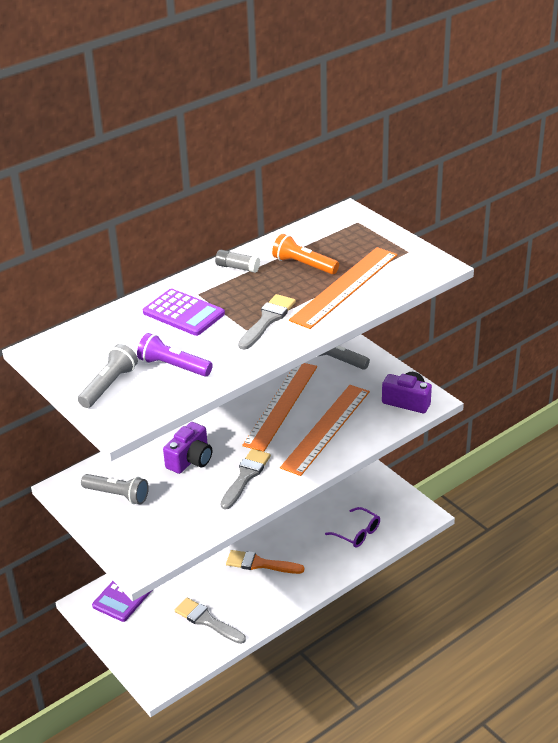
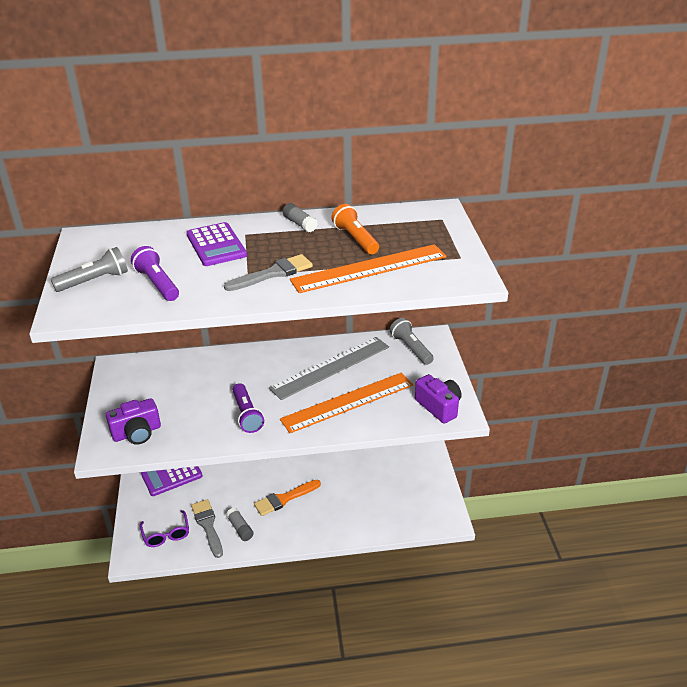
camera: 30 degrees right, 0 degrees up
(117, 495) = (143, 388): grey flashlight -> none
(190, 459) = (220, 383): purple camera -> purple camera (137, 433)
(241, 608) = (240, 528): none -> grey glue stick
(245, 477) = (247, 415): grey brush -> purple flashlight
(260, 564) = (284, 498): orange brush -> orange brush turned 75 degrees counterclockwise
(281, 405) = (331, 367): orange ruler -> grey ruler
(357, 533) = (380, 509): purple glasses -> purple glasses (166, 534)

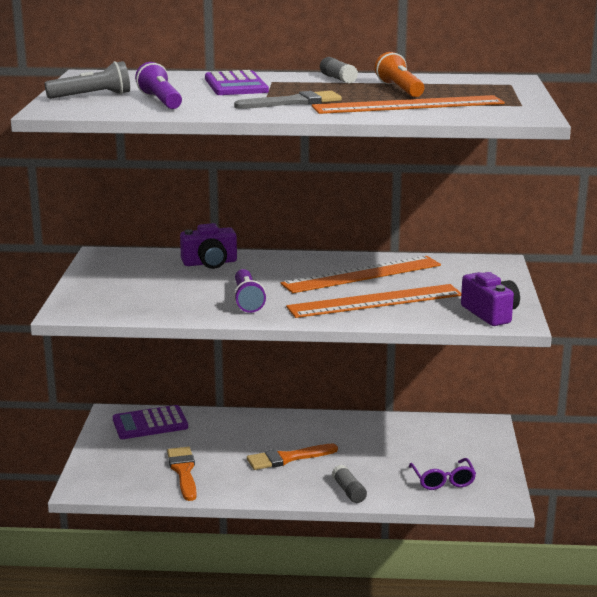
camera: 10 degrees right, 15 degrees down
(137, 433) = (112, 302): purple camera -> purple camera (210, 263)
(166, 534) = (129, 473): purple glasses -> purple glasses (443, 480)
(208, 526) = (183, 471): grey brush -> orange brush
(240, 528) = (224, 478): grey glue stick -> grey glue stick (349, 491)
(331, 367) = (362, 275): grey ruler -> orange ruler
(411, 348) = (469, 268): grey flashlight -> none

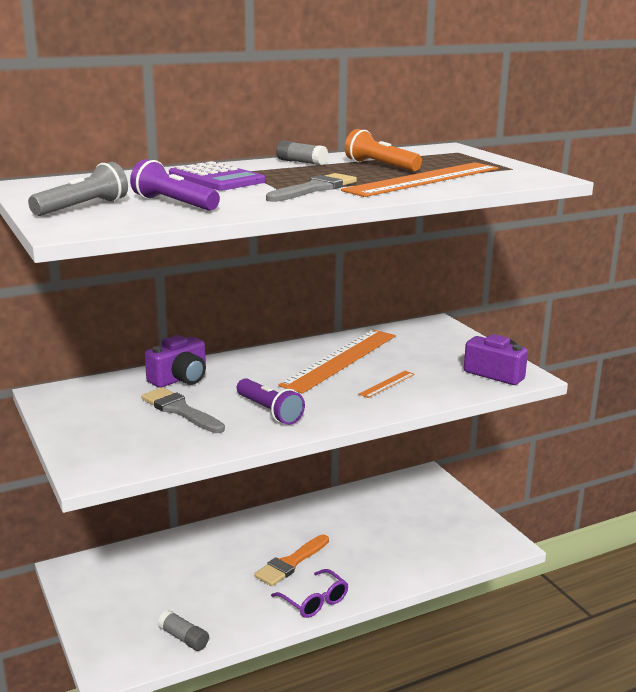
camera: 30 degrees left, 0 degrees up
(150, 423) = (119, 568): purple calculator -> none
(181, 285) = (180, 410): none -> grey brush
(183, 471) = (203, 612): orange brush -> none
(349, 491) = (378, 579): grey glue stick -> grey glue stick (183, 638)
(375, 301) = (387, 384): orange ruler -> orange ruler, size x0.41
(443, 480) = (444, 541): purple glasses -> purple glasses (314, 601)

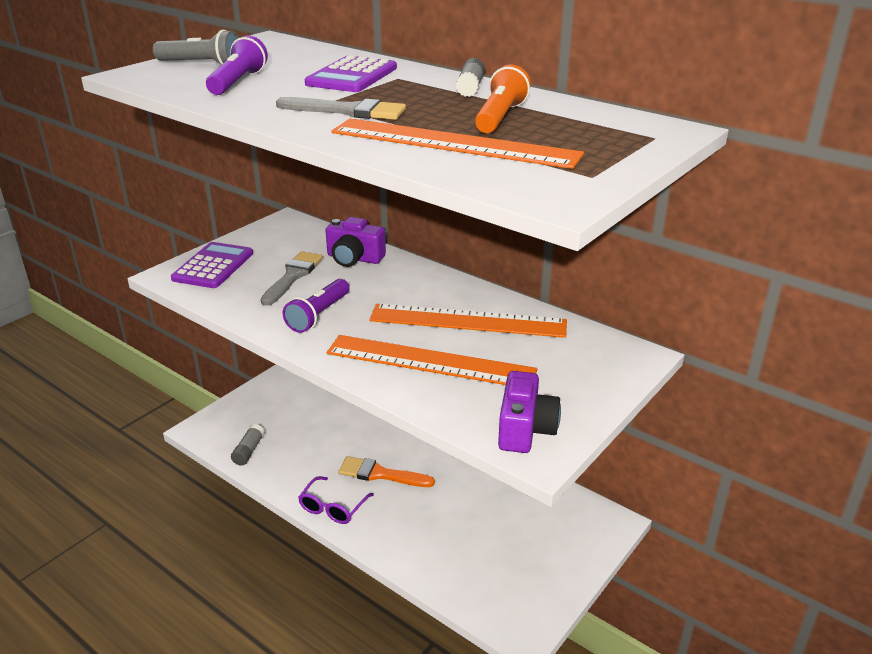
camera: 65 degrees right, 10 degrees up
(104, 445) = (213, 266): none -> purple calculator
(387, 384) = (430, 361): orange ruler -> orange ruler, size x2.42

